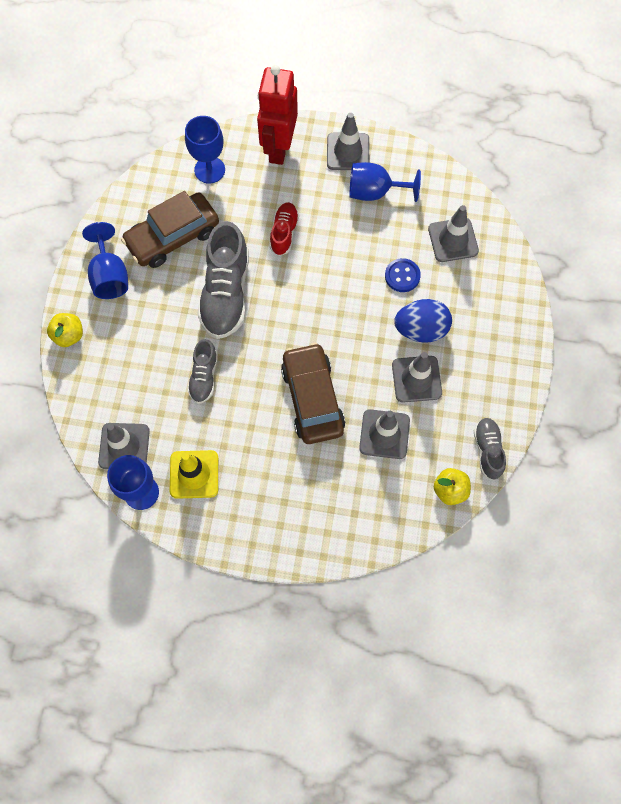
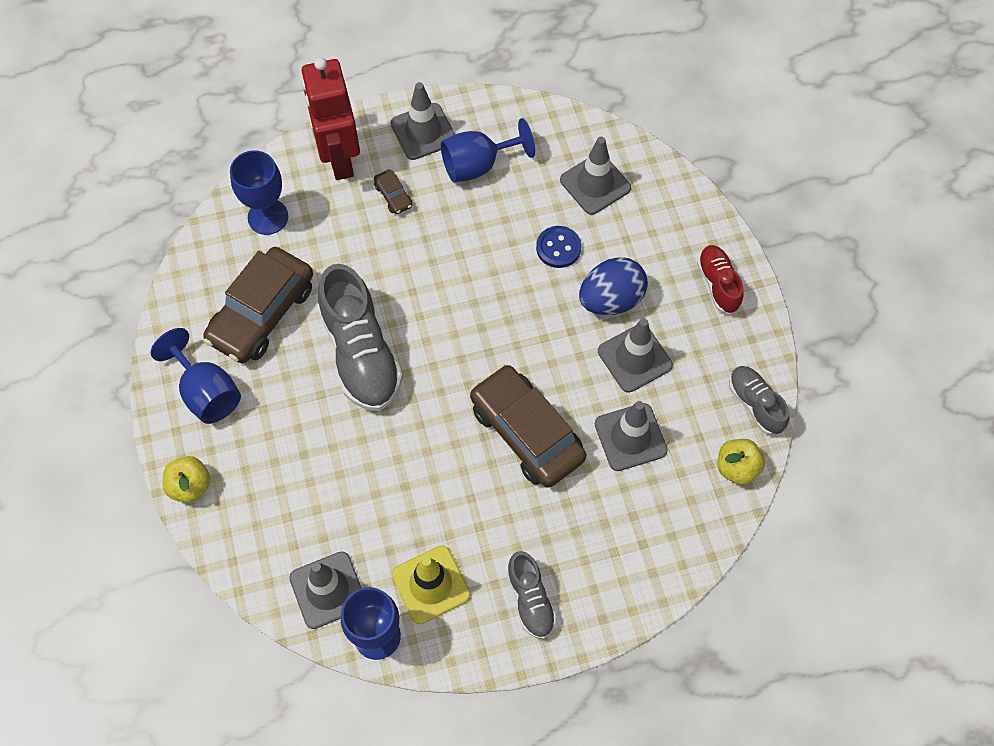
camera: 25 degrees left, 5 degrees down
(204, 377) = (384, 463): grey shoe -> grey shoe (530, 599)
(284, 233) = (395, 255): red shoe -> red shoe (718, 284)
(303, 190) = (393, 196): none -> brown car

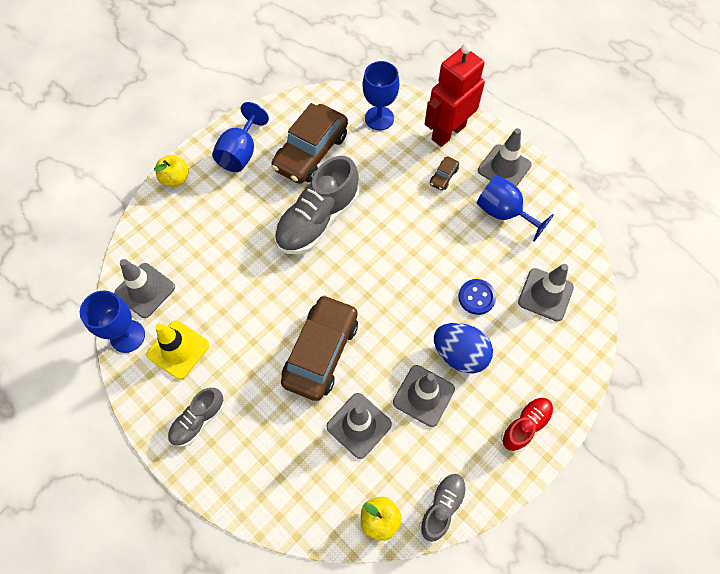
camera: 60 degrees right, 0 degrees up
(262, 313) = (311, 152): brown car -> brown car turned 60 degrees counterclockwise

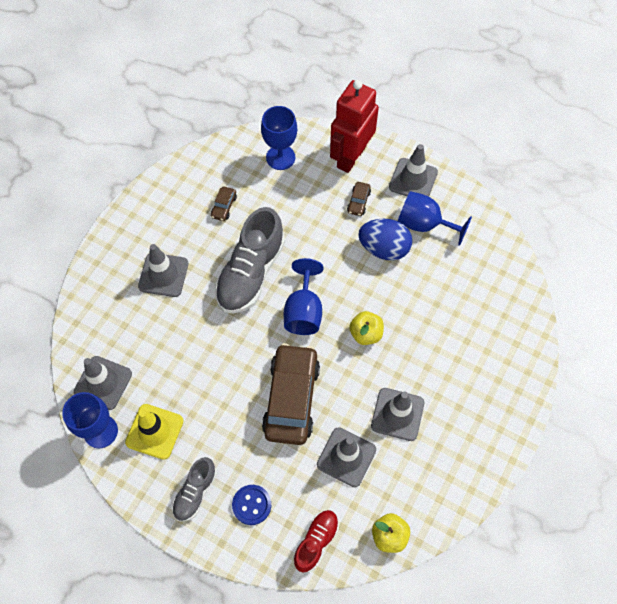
camera: 15 degrees left, 0 degrees up
(175, 179) = (97, 265): yellow apple -> yellow apple (366, 333)
(241, 153) = (154, 223): blue goblet -> blue goblet (303, 311)
(311, 152) = (224, 206): brown car -> brown car, size x0.42
(442, 507) = (441, 509): grey shoe -> none
(459, 354) = (419, 368): blue egg -> blue egg (384, 248)
(476, 297) = (420, 311): blue button -> blue button (251, 505)
(525, 426) = (495, 417): red shoe -> red shoe (316, 542)
(545, 294) = (482, 293): grey traffic cone -> grey traffic cone (163, 275)

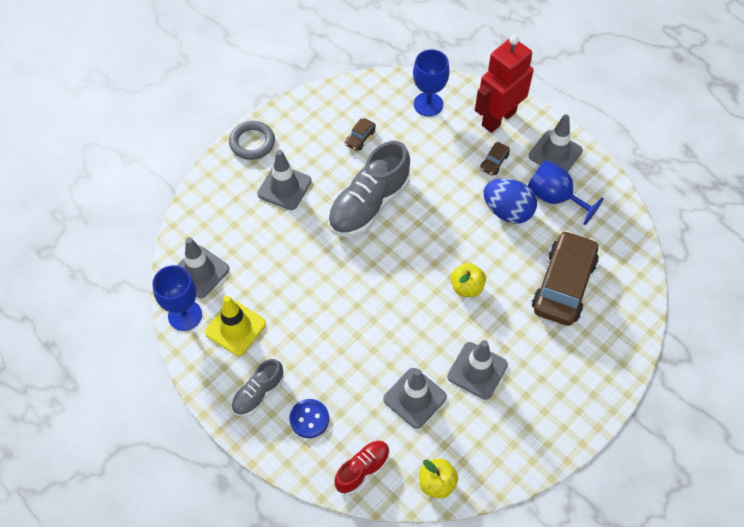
camera: 15 degrees right, 5 degrees down
(119, 236) = (252, 142): none -> grey ring
(291, 398) = (376, 330): brown car -> brown car (563, 285)
(303, 311) = (411, 252): blue goblet -> none

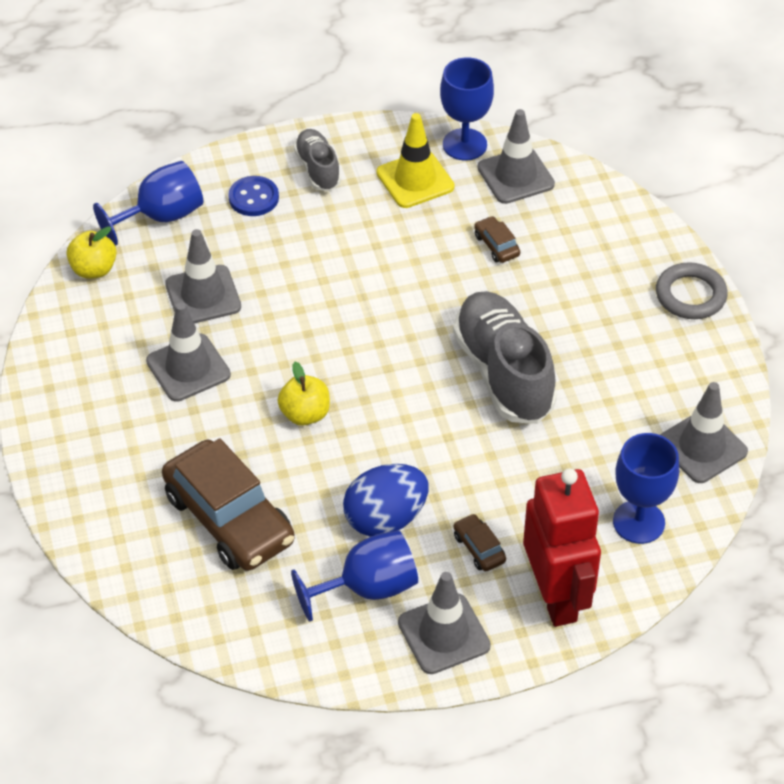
camera: 120 degrees right, 10 degrees down
(284, 187) = (591, 299): grey traffic cone -> grey traffic cone (702, 447)
(360, 138) = (625, 413): brown car -> brown car (496, 245)
(362, 469) = (161, 217): red shoe -> blue goblet

